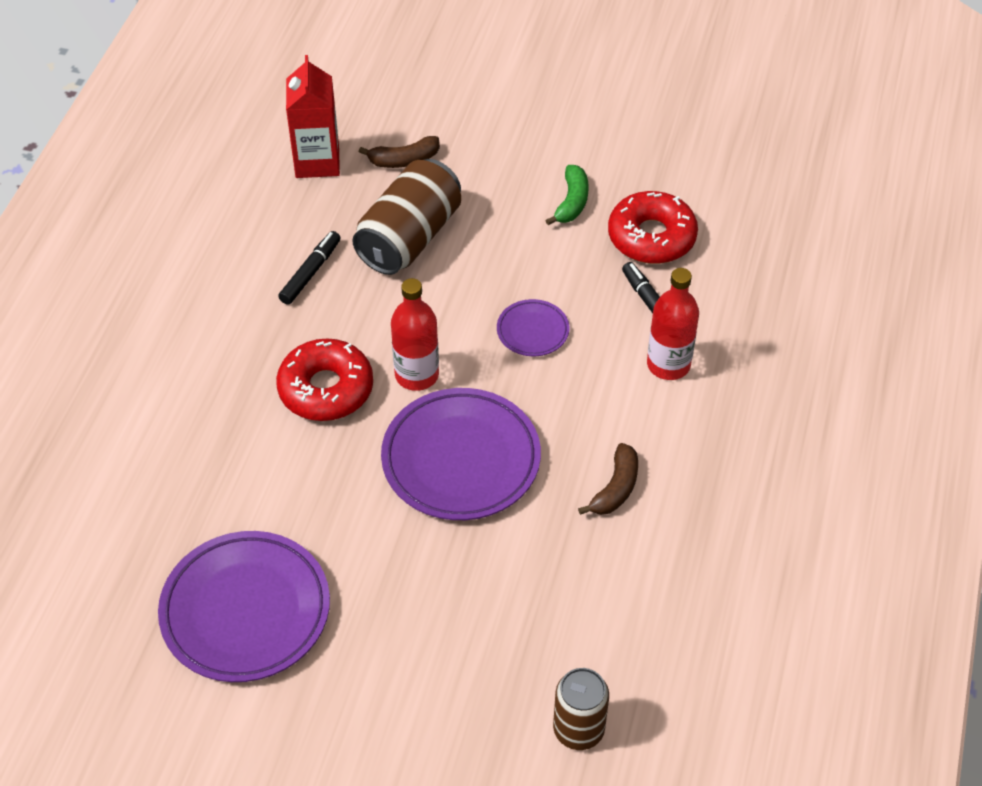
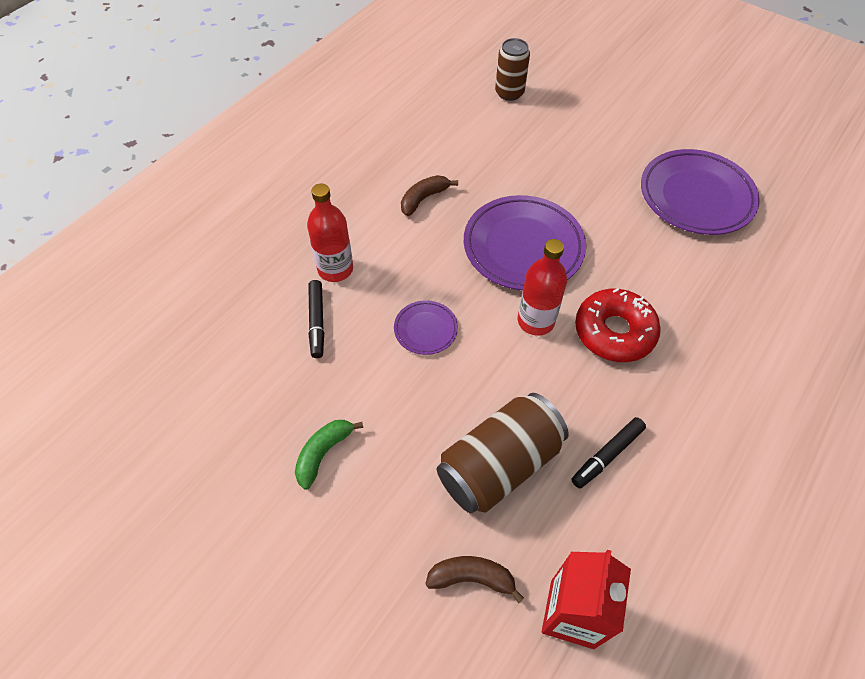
camera: 160 degrees left, 5 degrees up
(651, 237) = (274, 387): red donut -> none

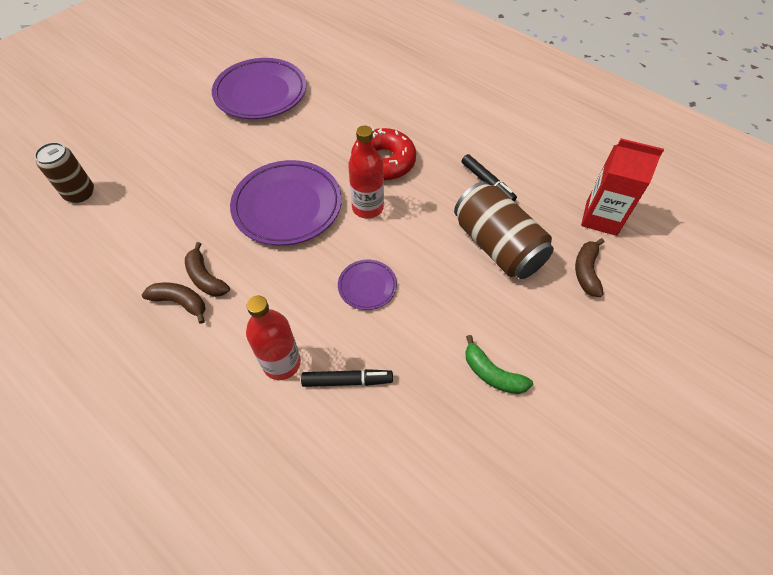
camera: 85 degrees left, 0 degrees up
(395, 187) = (180, 302): none -> brown banana

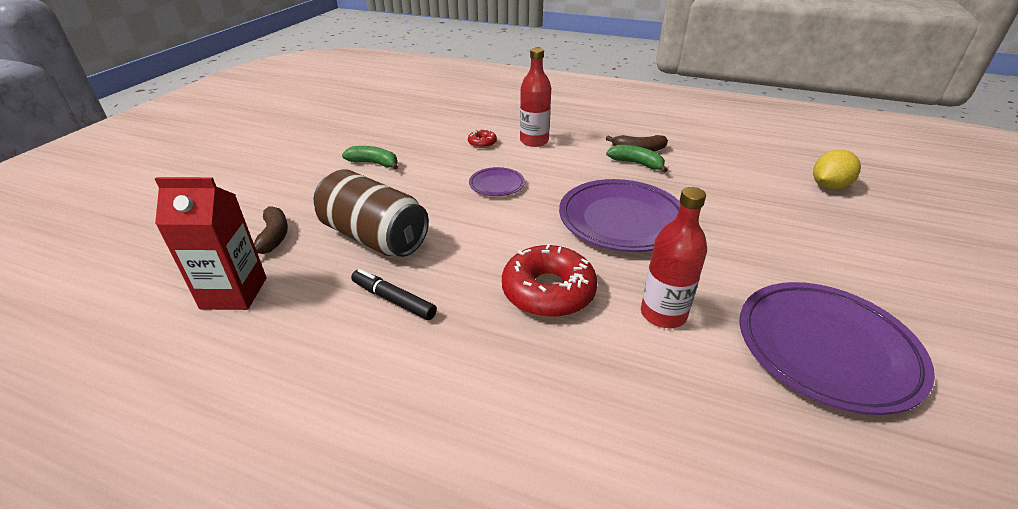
camera: 160 degrees right, 20 degrees down
(80, 193) = (828, 186): brown can -> yellow lemon
(206, 278) = (636, 163): brown banana -> green banana
(347, 381) = (482, 143): black marker -> red donut
(367, 207) = (535, 238): red bottle -> red bottle (663, 314)

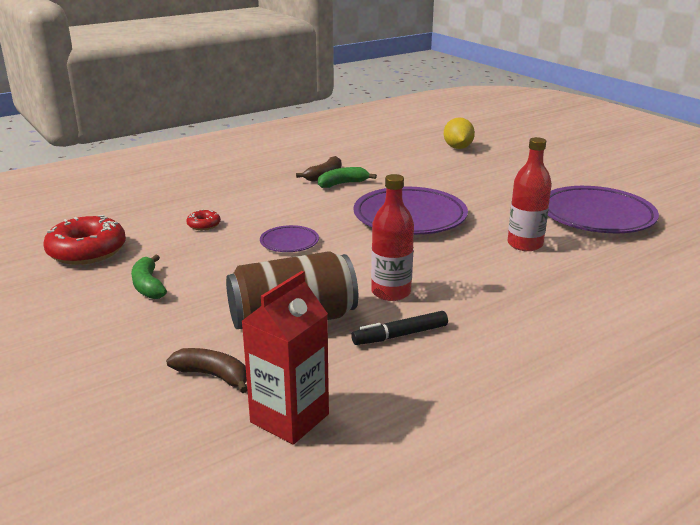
camera: 55 degrees left, 10 degrees down
(374, 163) = (148, 286): green banana -> green banana turned 75 degrees counterclockwise
(534, 141) = (241, 204): red bottle -> red bottle (391, 292)
(548, 291) = (461, 271): red donut -> red donut (87, 251)

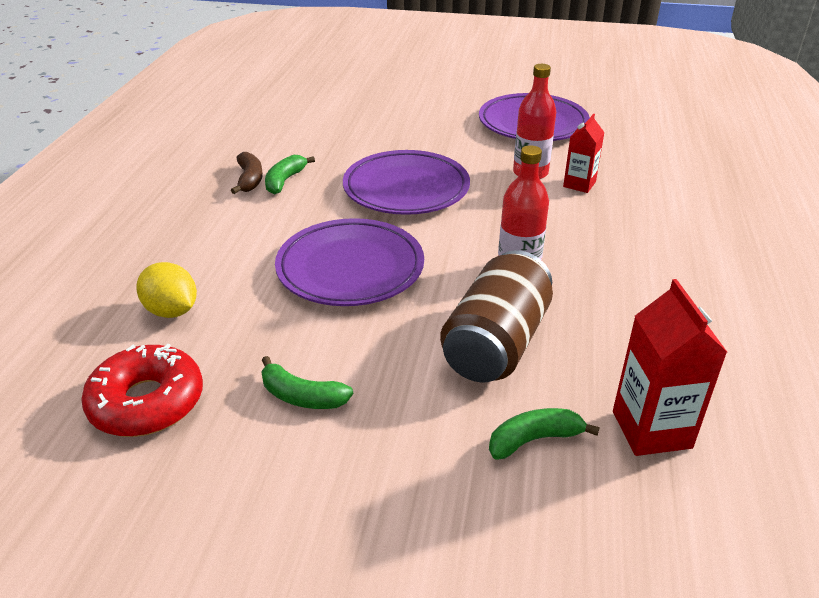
camera: 45 degrees left, 10 degrees up
(204, 225) = (227, 296): red donut -> none
(213, 376) = (534, 440): brown banana -> green banana
(289, 242) = (350, 269): purple plate -> purple plate, size x2.06
(400, 335) = (591, 304): black marker -> none
(457, 148) = (321, 98): yellow lemon -> yellow lemon (172, 311)
(552, 267) = (579, 184): none -> red carton

